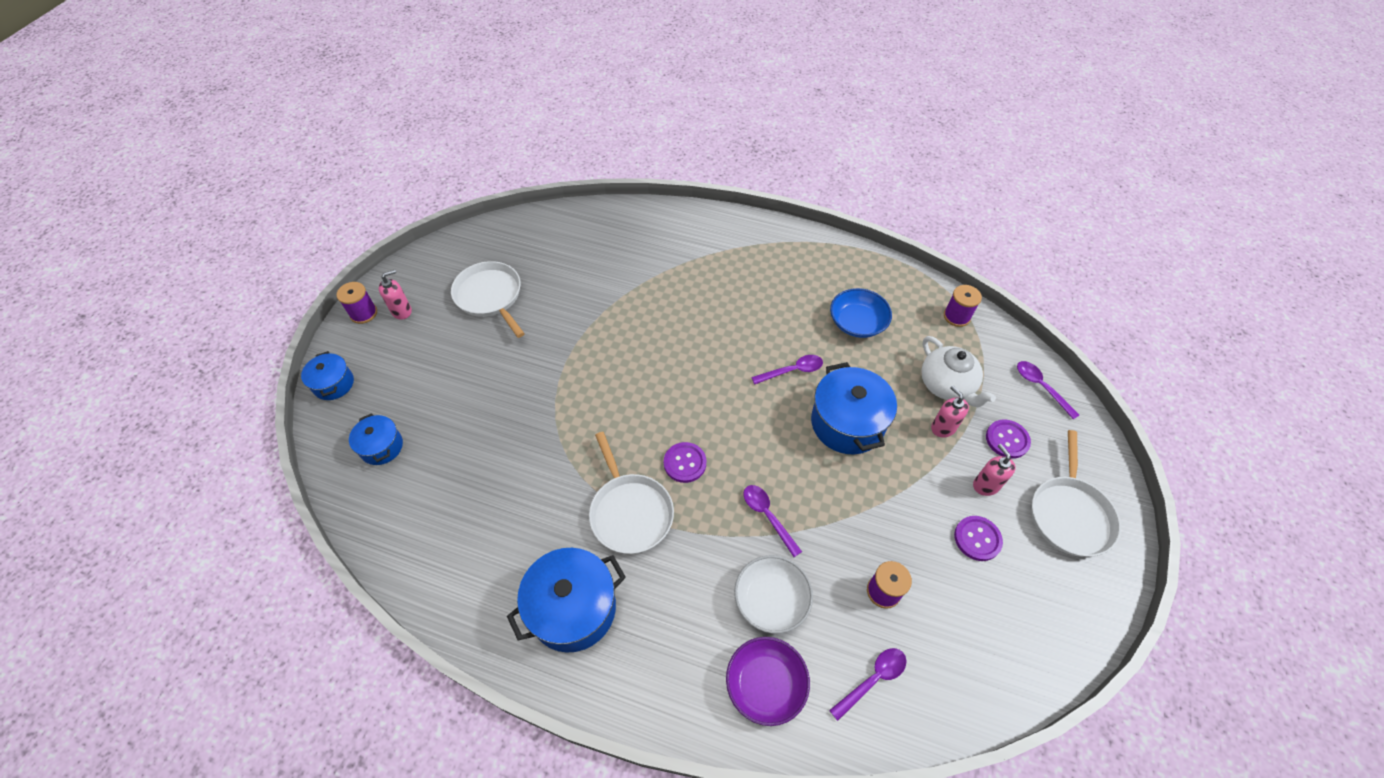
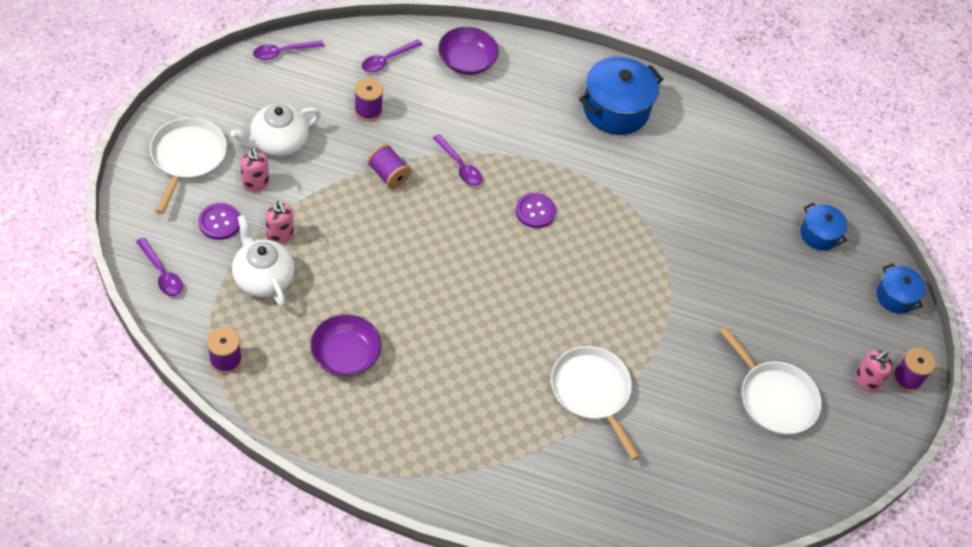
camera: 170 degrees right, 0 degrees up
(630, 512) = (580, 173): white pan -> white pan (591, 392)
(771, 600) = (460, 109): white bowl -> none
(792, 371) = (426, 298): purple spoon -> purple spoon (283, 52)
(846, 502) = (388, 175): none -> purple spool
(847, 423) = (376, 243): blue pot -> none
(857, 322) = (345, 354): blue bowl -> purple bowl
(977, 539) = (278, 143): purple button -> white teapot

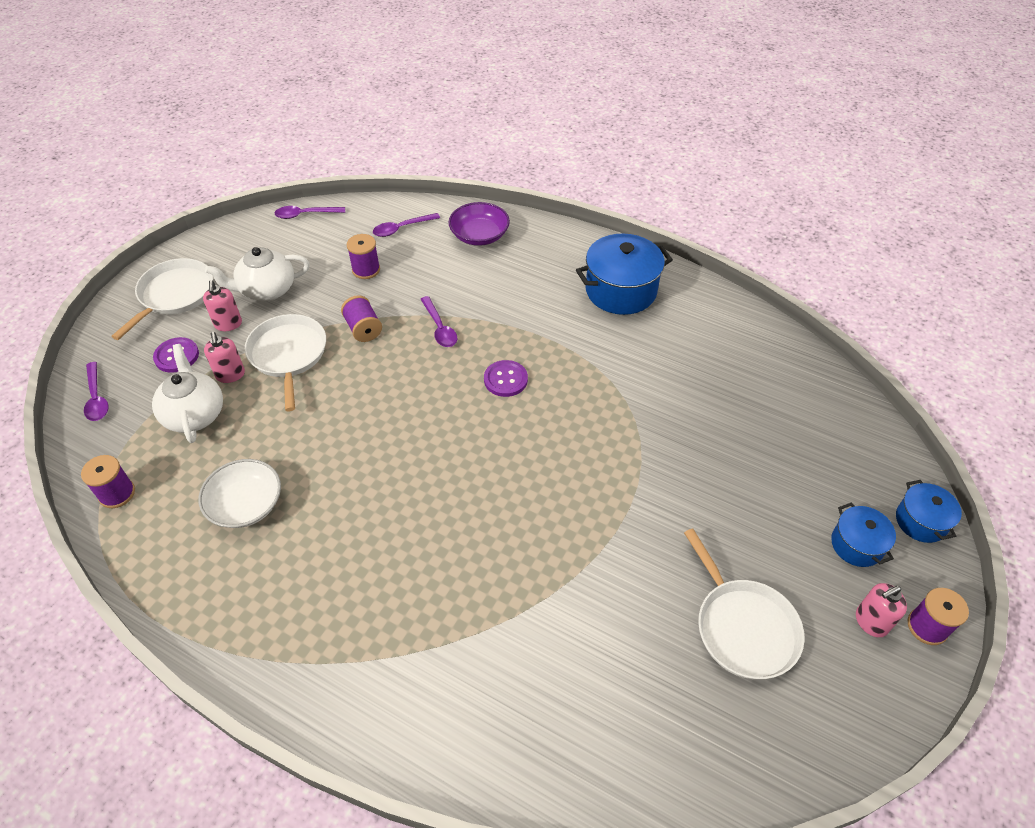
camera: 20 degrees right, 5 degrees down
(345, 354) = (246, 504): purple bowl -> white bowl
(591, 392) = (512, 586): white pan -> white pan (288, 355)
(819, 234) = (831, 439): blue pot -> blue pot (856, 545)

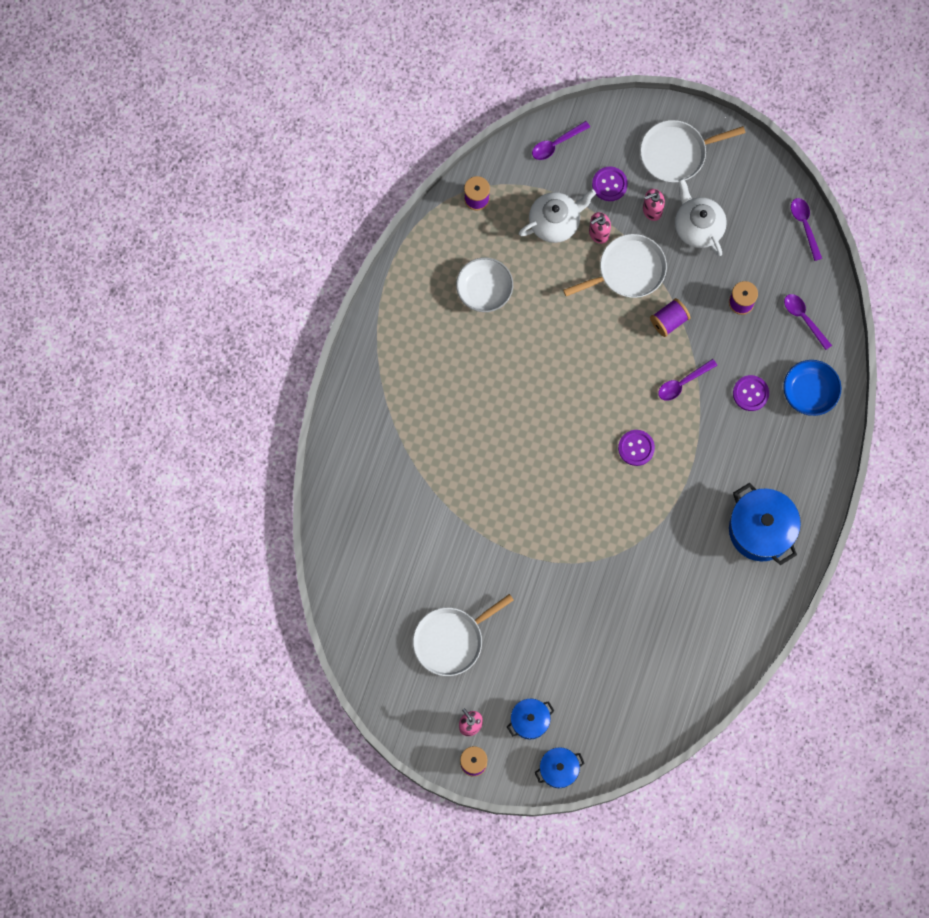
camera: 80 degrees right, 25 degrees up
(174, 295) = (676, 153): white pan -> white pan turned 150 degrees clockwise
(468, 277) = (750, 393): none -> purple button
(479, 235) = (810, 391): purple bowl -> blue bowl

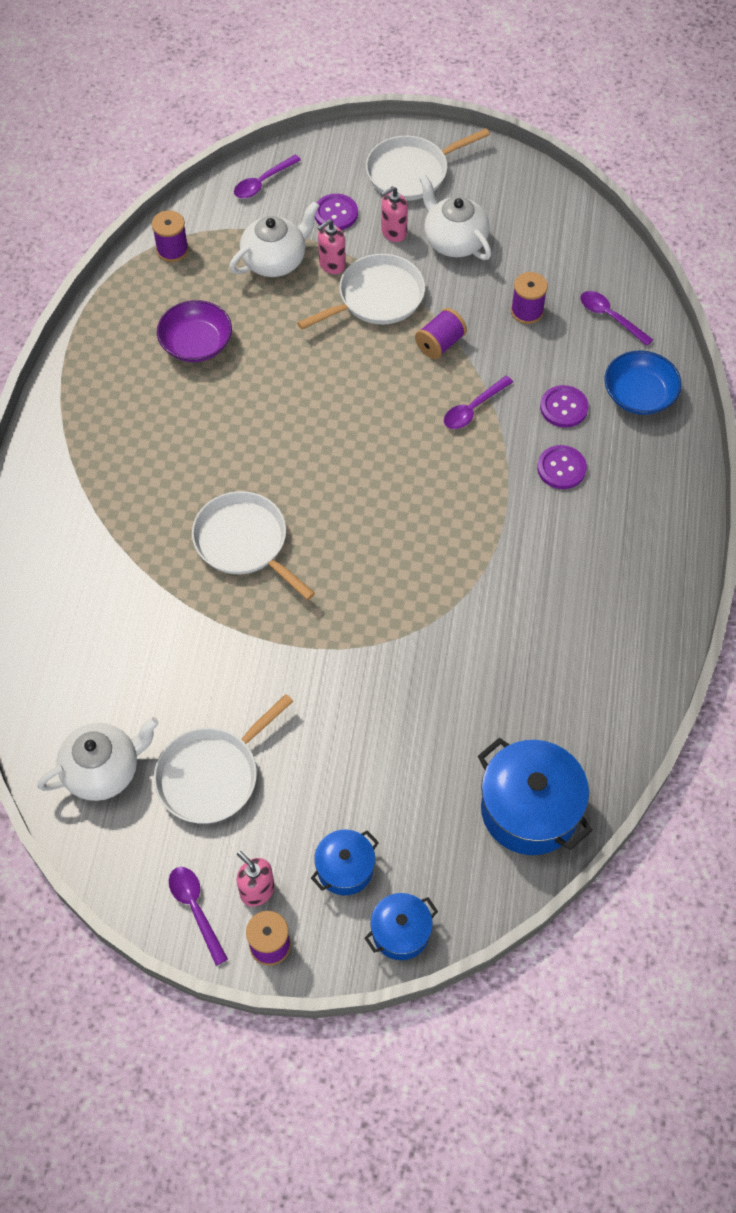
camera: 10 degrees left, 15 degrees down
(379, 624) = (103, 770): none -> white teapot
(484, 289) = (196, 343): white bowl -> purple bowl
(497, 467) = (244, 542): none -> white pan
(636, 448) = (428, 492): purple button -> purple button (561, 468)
(761, 530) = (618, 564): blue pot -> blue pot (529, 809)
(804, 225) = (584, 222): purple spoon -> purple spoon (195, 909)

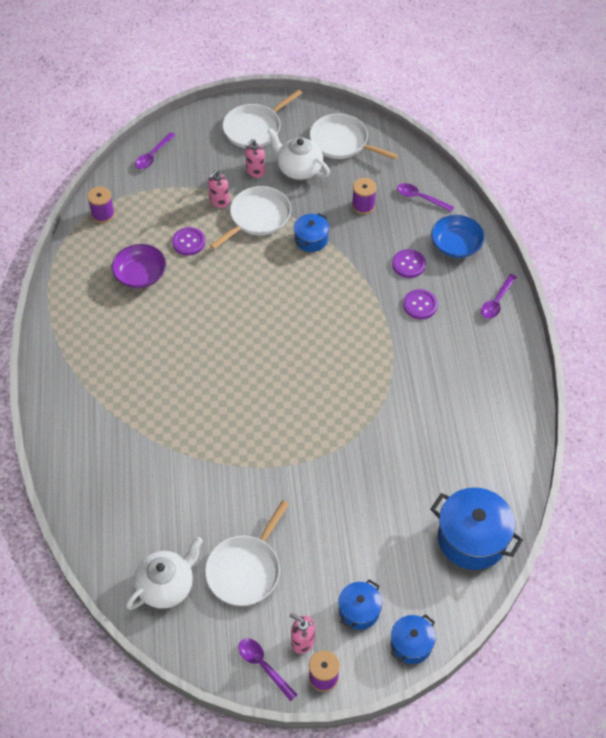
camera: 15 degrees left, 5 degrees down
(244, 542) = (217, 404): white pan -> white pan (341, 142)
(275, 261) = (179, 207): white teapot -> none
(336, 213) = (211, 166): purple button -> purple button (188, 242)
(440, 344) = (311, 239): purple spool -> blue pot
(473, 409) = (347, 278): purple spoon -> purple spoon (496, 301)

